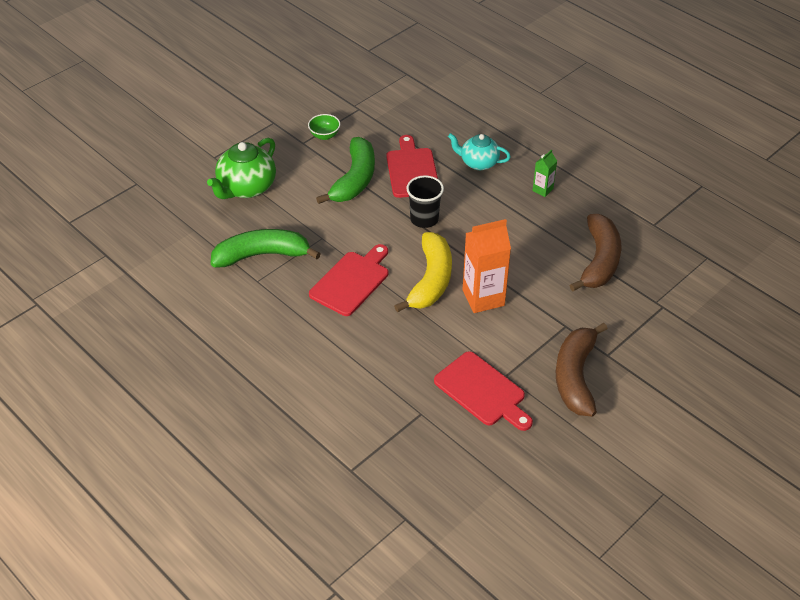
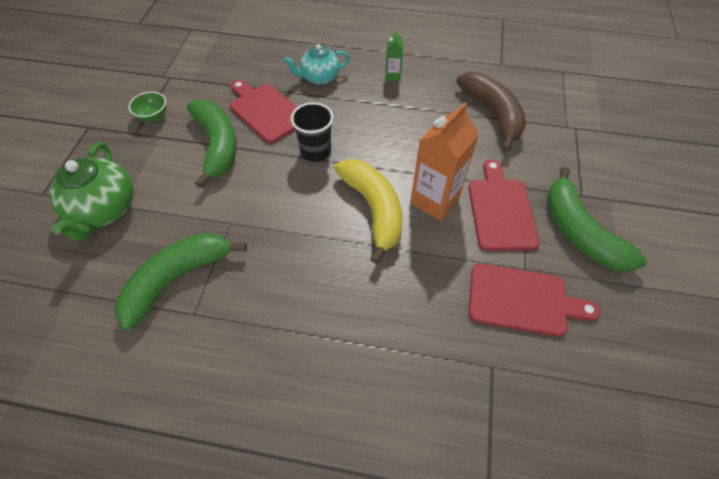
camera: 35 degrees left, 10 degrees up
(351, 281) = (298, 254): red cutting board -> red cutting board (501, 210)
(575, 376) = (579, 232): brown banana -> green banana

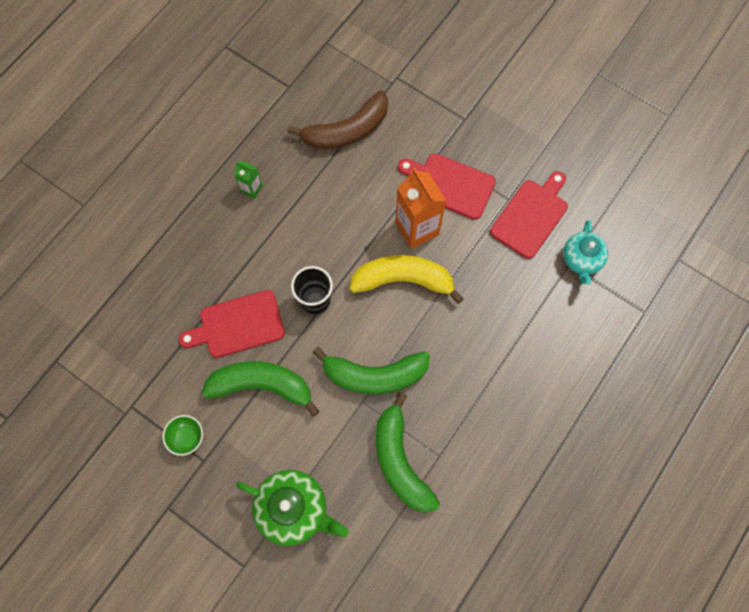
camera: 65 degrees left, 15 degrees up
(319, 77) = (216, 257): turquoise teapot -> turquoise teapot (581, 260)
(493, 114) = (347, 131): brown banana -> brown banana turned 150 degrees clockwise
(579, 232) = (495, 142): green banana -> green banana (374, 375)

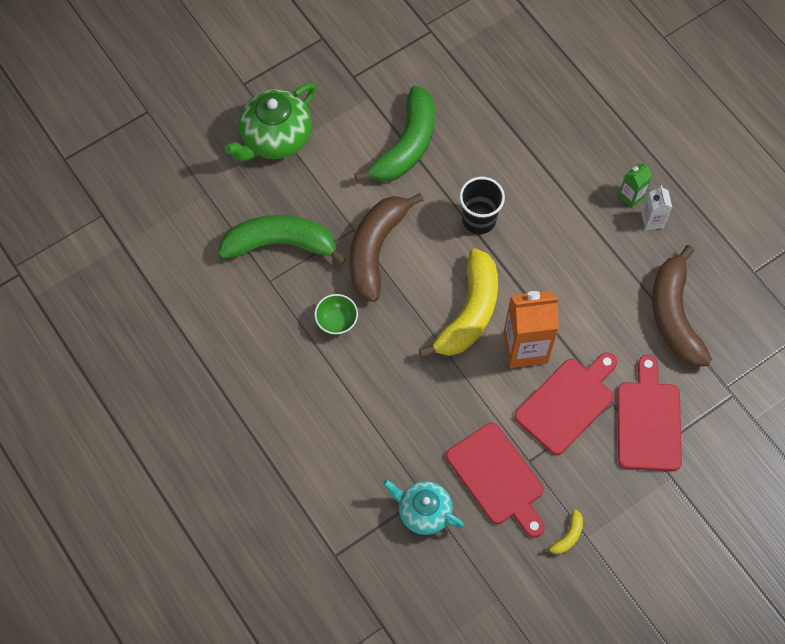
camera: 110 degrees right, 5 degrees down
(187, 437) = (381, 69): green bowl -> green bowl (336, 321)
(238, 325) = (478, 141): red cutting board -> red cutting board (648, 421)
(268, 167) = (652, 220): none -> white carton
(374, 375) = (375, 249): green banana -> brown banana
(553, 155) = (568, 536): none -> yellow banana

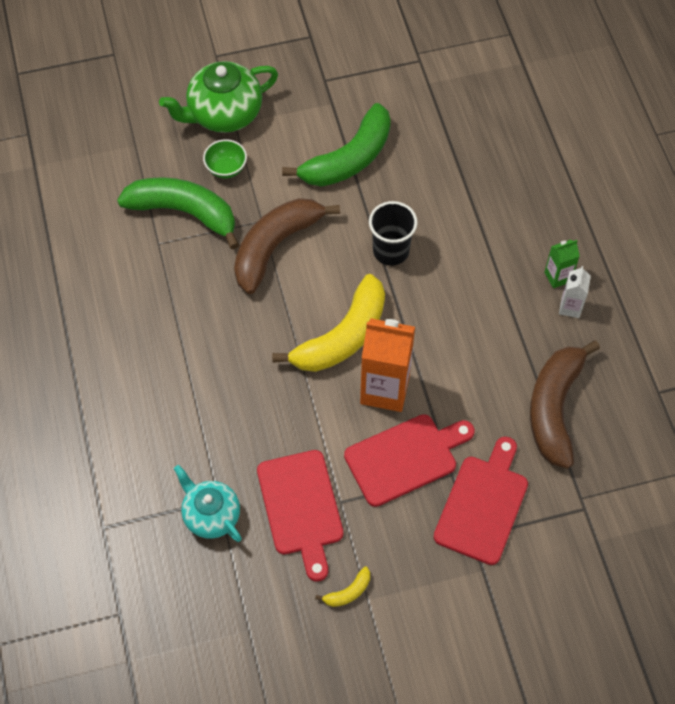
camera: 20 degrees right, 5 degrees down
(336, 321) = (206, 302): green bowl -> green bowl (226, 168)

